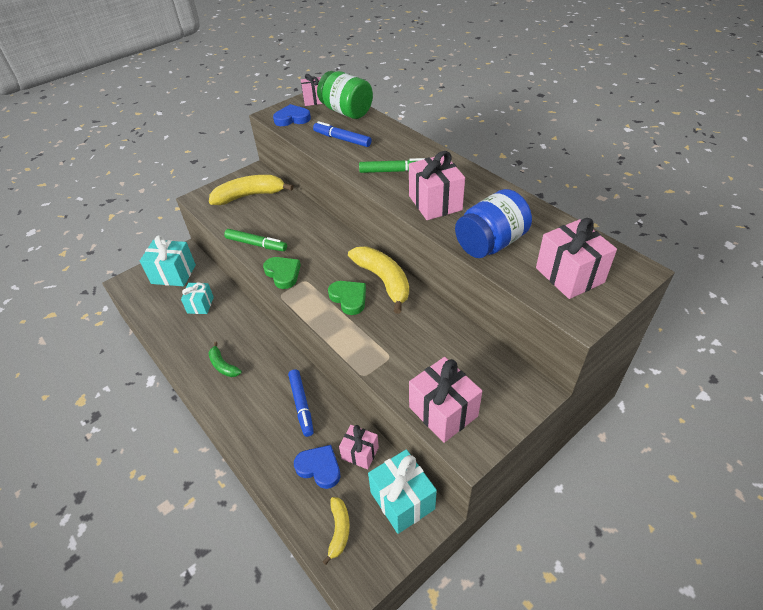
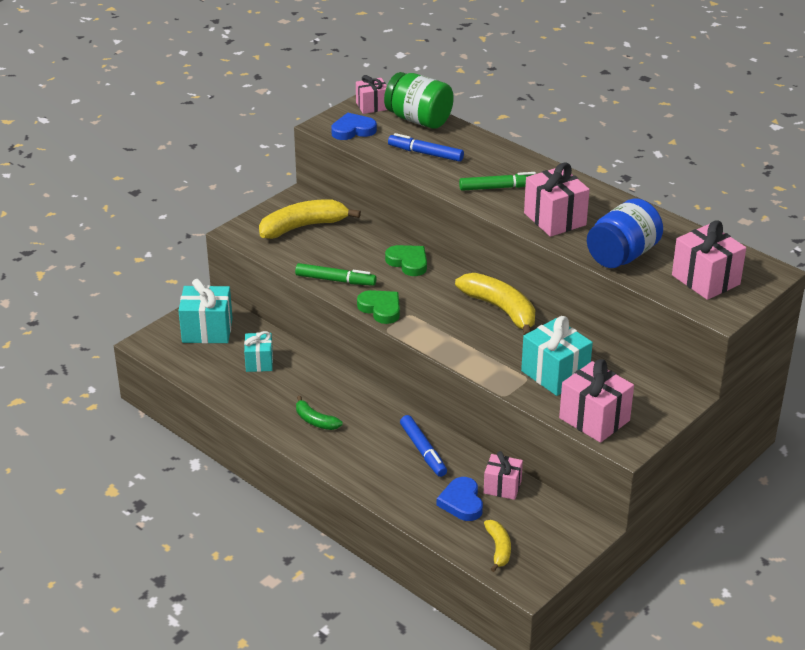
camera: 10 degrees left, 10 degrees down
(319, 468) = (461, 502): blue heart -> blue heart turned 120 degrees counterclockwise
(349, 298) = (466, 329): green heart -> green heart (408, 262)
(402, 500) = (558, 521): turquoise gift -> turquoise gift (555, 374)

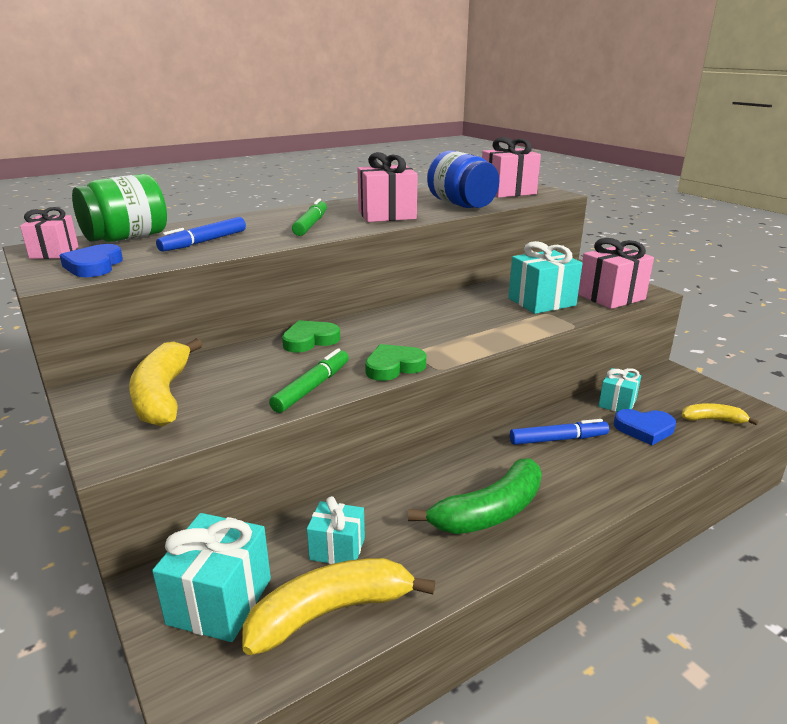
camera: 75 degrees left, 10 degrees down
(315, 421) = (489, 512): green banana -> green banana, size x1.84
(501, 310) = (428, 309): yellow banana -> yellow banana (331, 612)
(502, 487) = (617, 403): pink gift -> turquoise gift

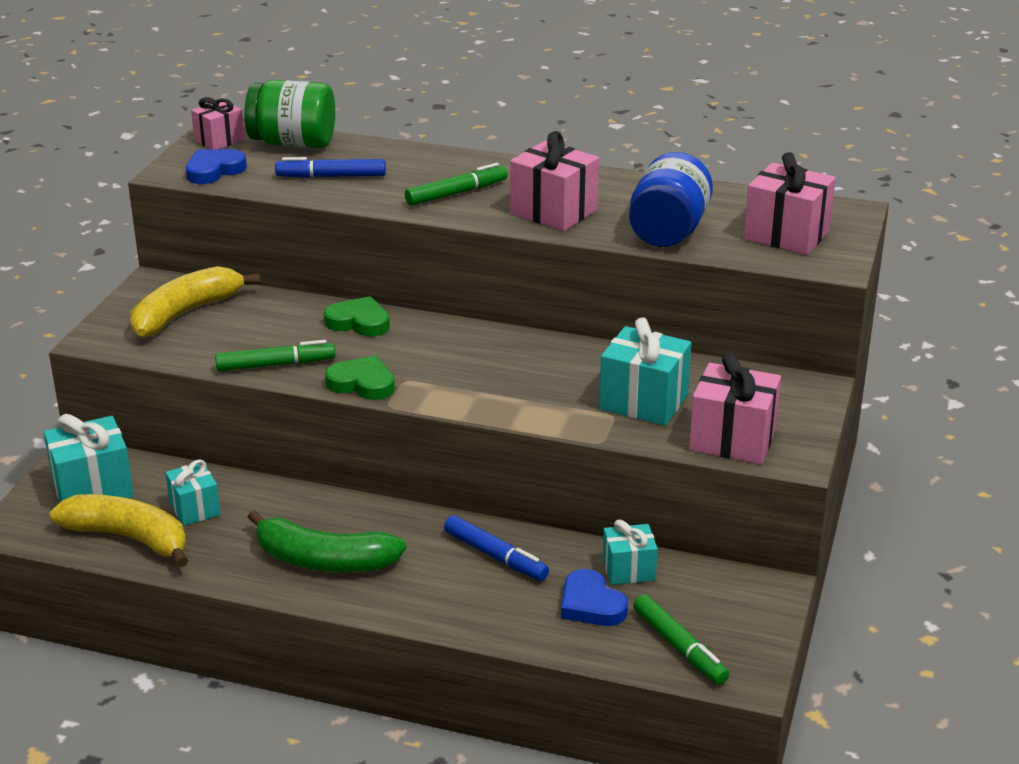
camera: 50 degrees right, 5 degrees up
(713, 420) = (679, 647): yellow banana -> green marker

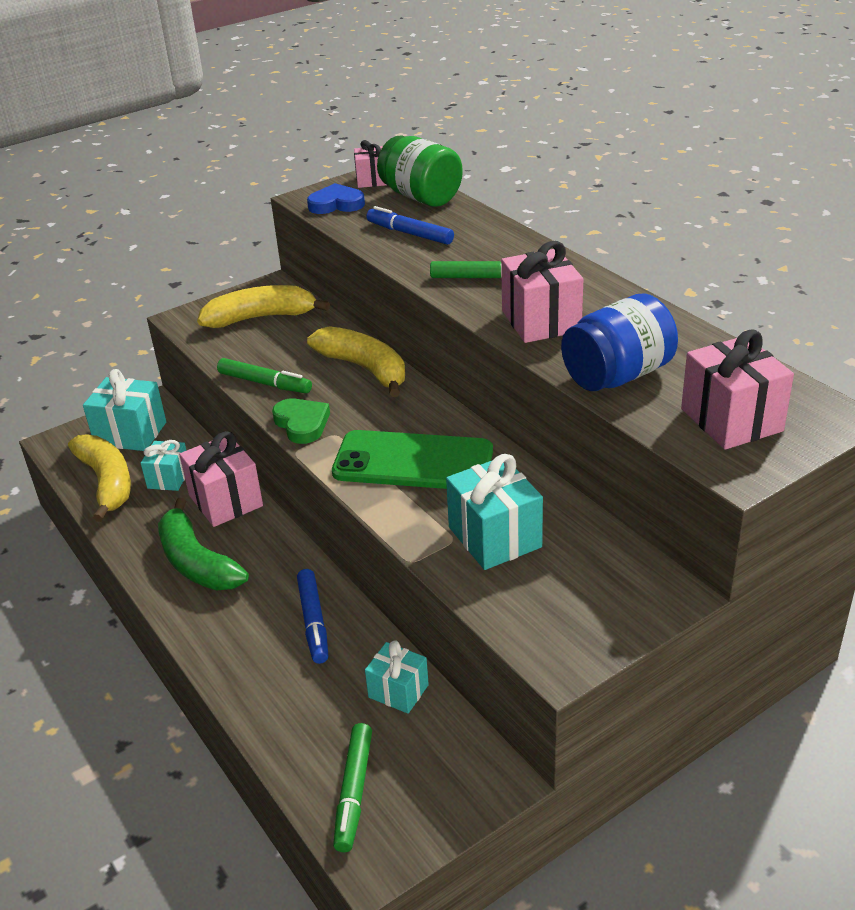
camera: 40 degrees right, 5 degrees up
(359, 322) = (365, 369): green heart -> yellow banana
(505, 375) = (413, 461): none -> green phone
(591, 604) = (332, 707): blue heart -> none
(732, 440) = (526, 613): pink gift -> pink gift (225, 501)

